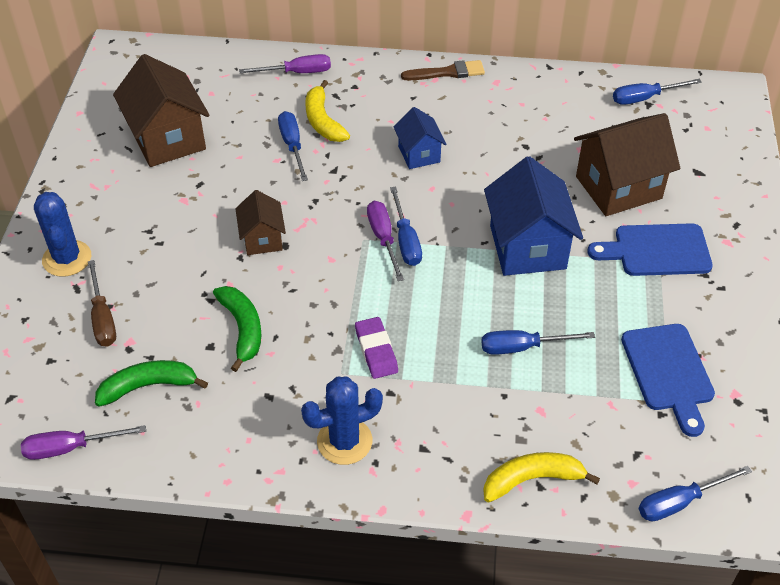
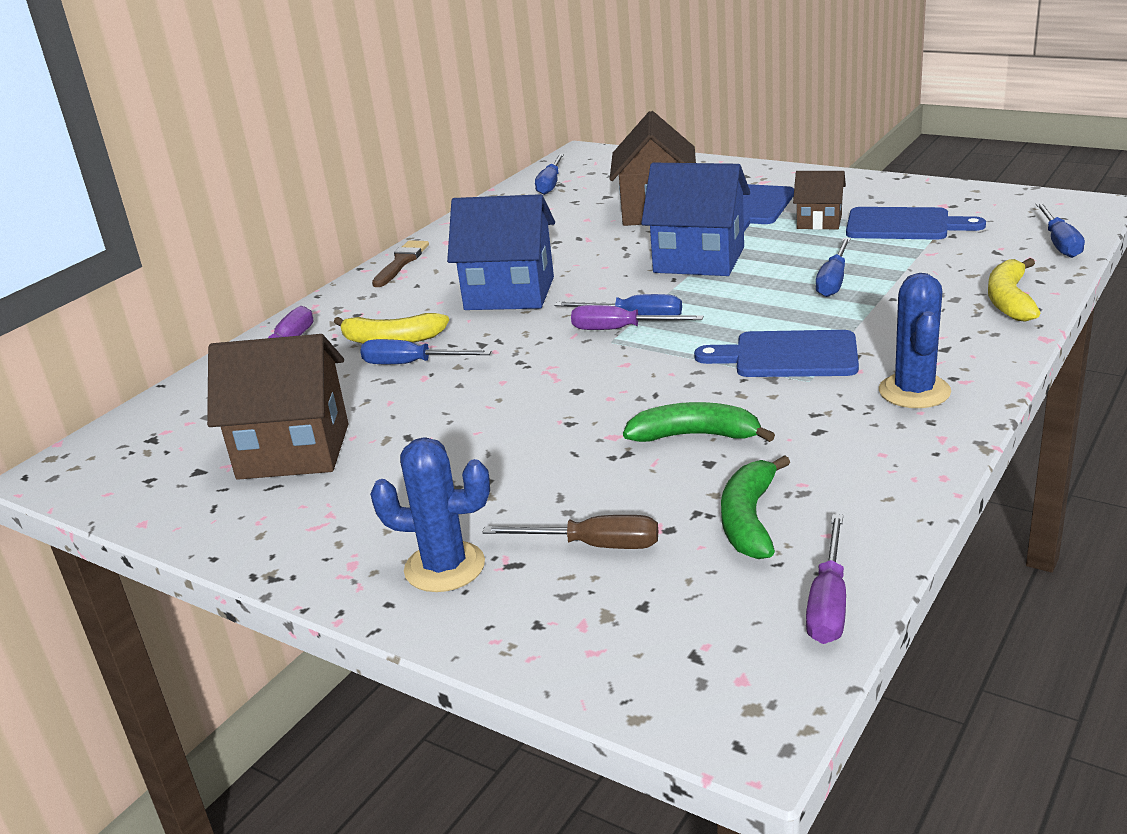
camera: 60 degrees left, 20 degrees down
(262, 239) = (552, 403): brown house -> brown house (819, 222)
(376, 350) = (788, 355): purple eraser -> blue cutting board
(419, 154) = (509, 293): blue house -> blue house, size x1.80

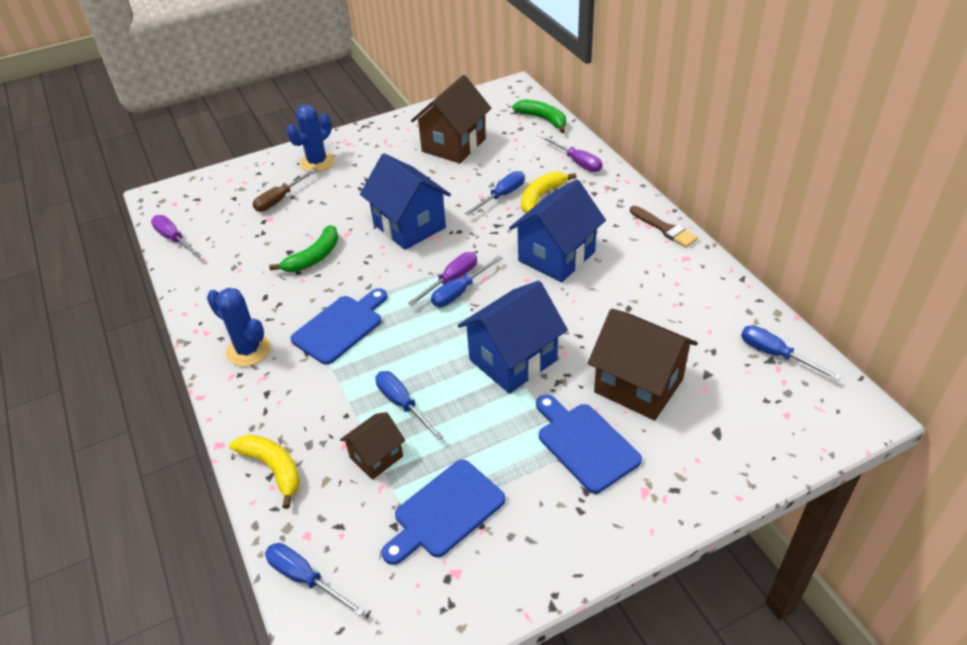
camera: 120 degrees right, 15 degrees up
(544, 398) = (409, 226): none -> blue house
(749, 519) = (239, 243): green banana -> green banana (543, 119)
(819, 222) = (509, 465): brown house -> brown house (376, 457)

